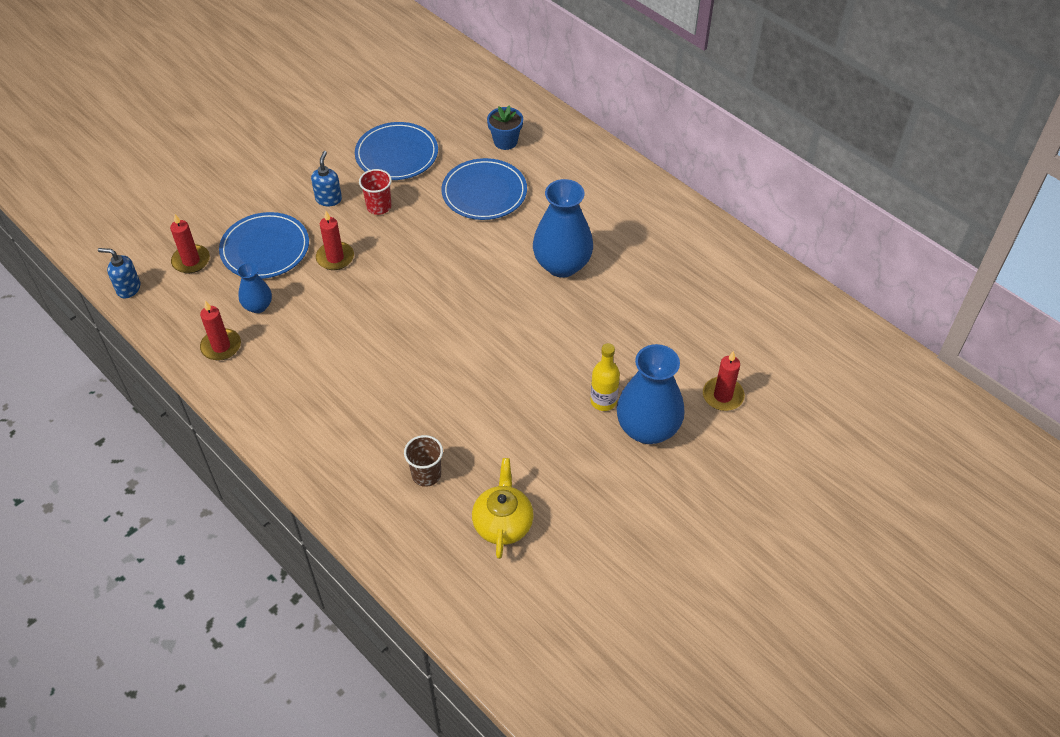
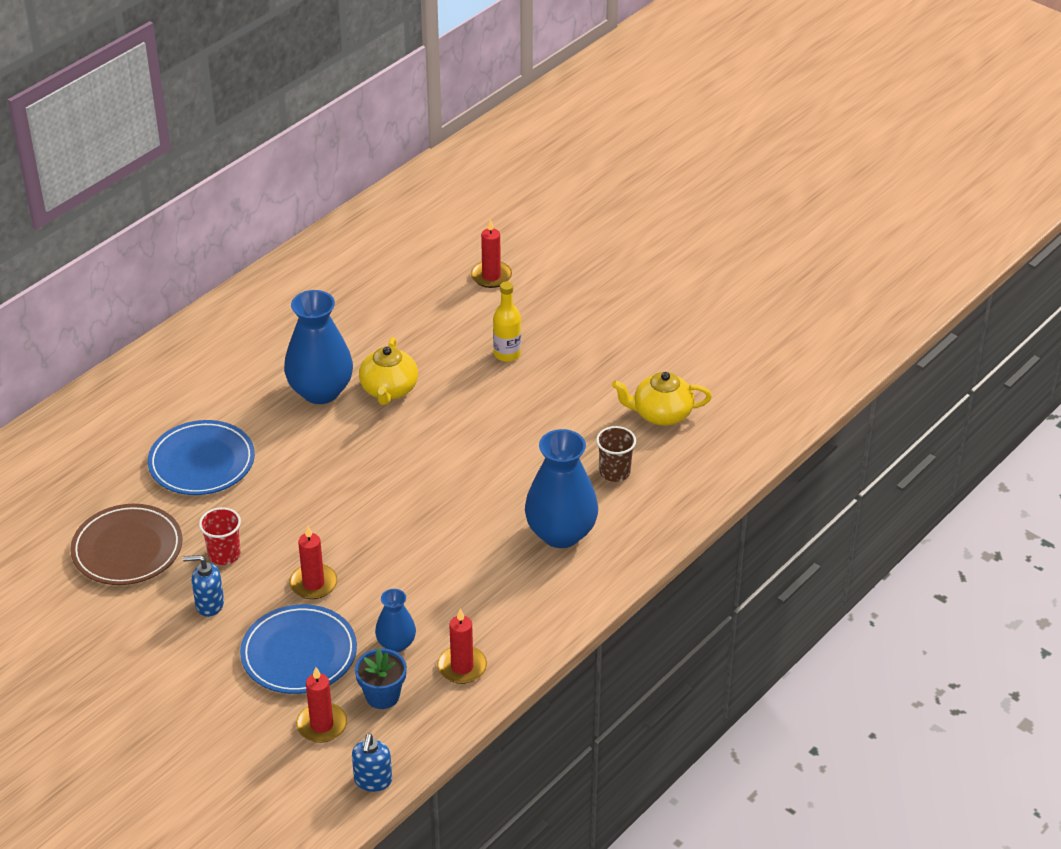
camera: 95 degrees left, 10 degrees down
(397, 154) = (127, 549): blue plate -> brown plate
(505, 141) = (109, 450): blue flower pot -> blue flower pot (382, 695)
(559, 311) = (389, 390): none -> yellow teapot
(647, 428) = (537, 324): blue vase -> blue vase (561, 533)

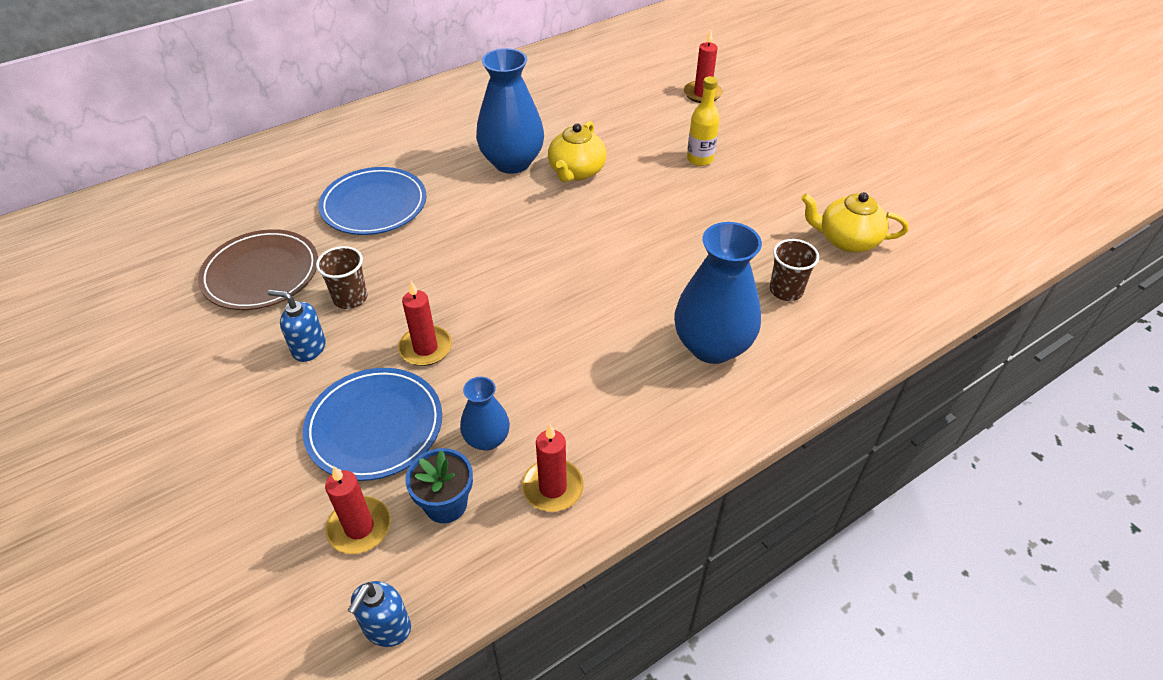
camera: 15 degrees right, 5 degrees up
(224, 554) = (350, 298): red cup -> brown cup

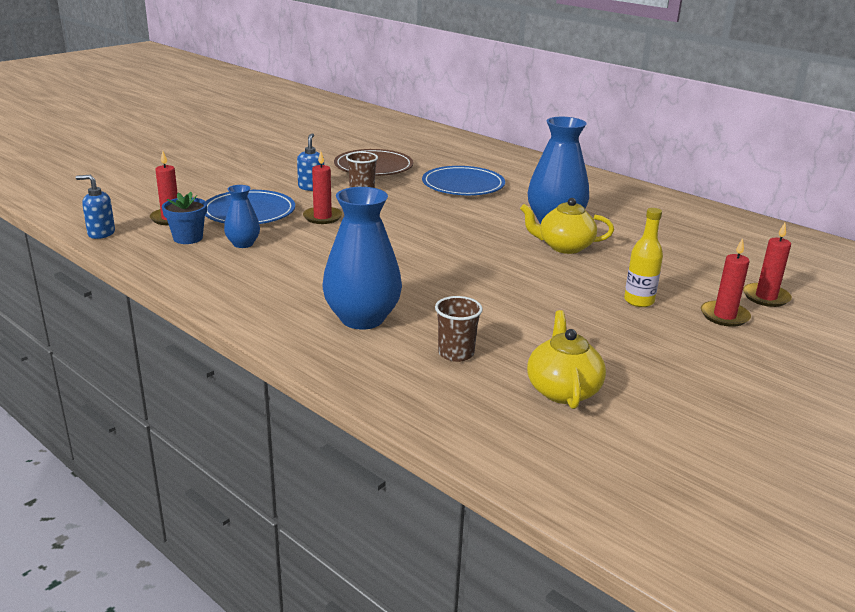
camera: 75 degrees right, 20 degrees down
(552, 487) = (202, 268): red candle -> red candle (724, 316)

